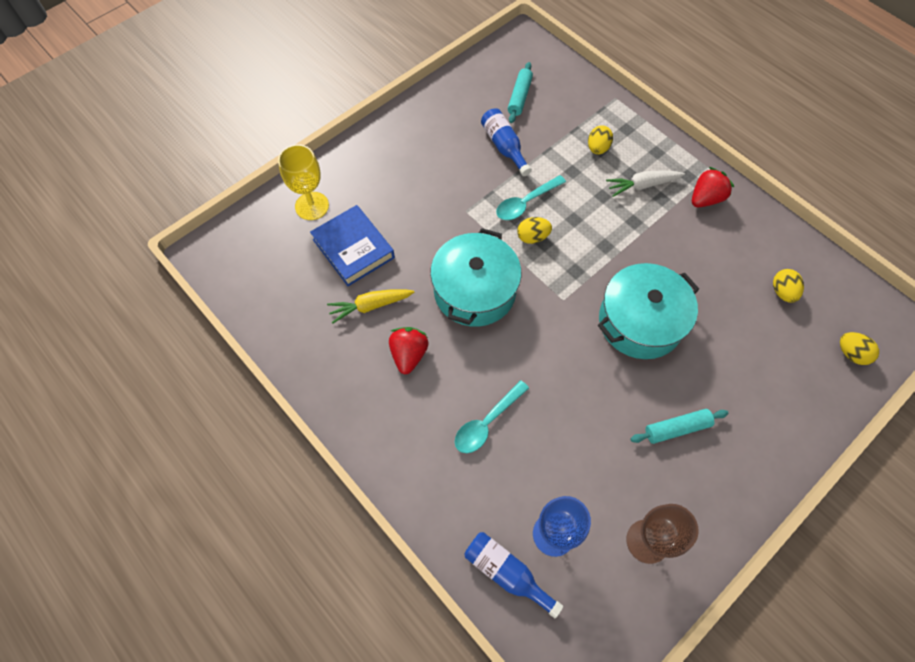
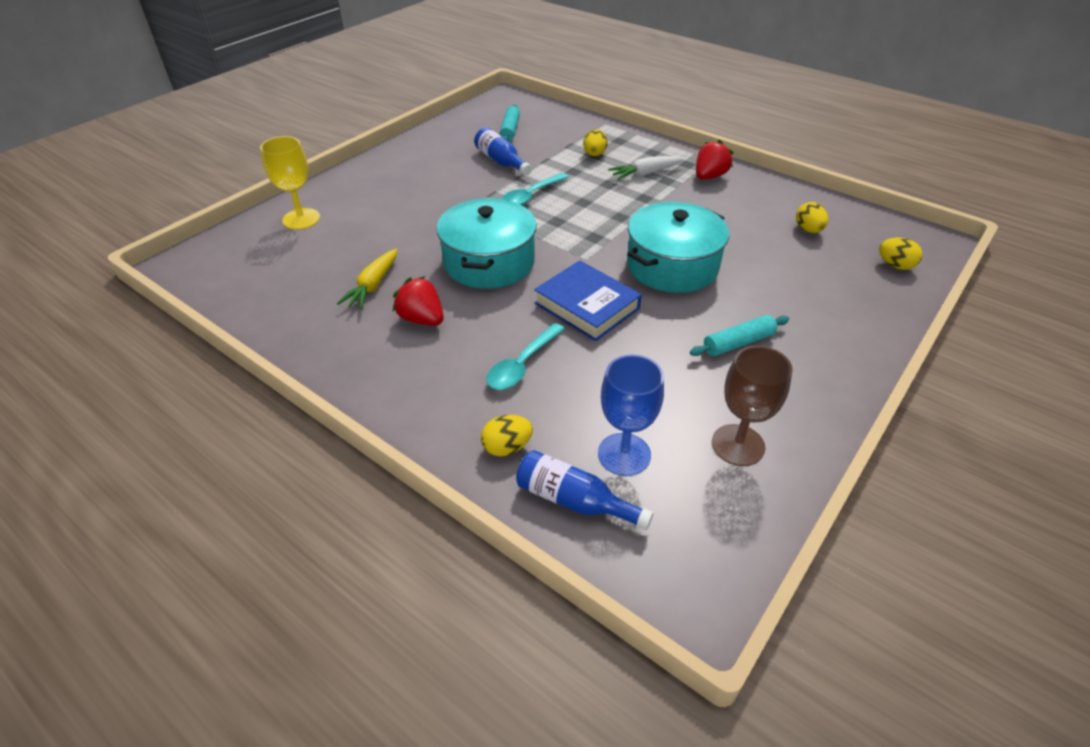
camera: 10 degrees left, 20 degrees down
(353, 248) = (350, 245): blue book -> blue book (587, 306)
(370, 306) = (373, 286): yellow carrot -> yellow carrot turned 45 degrees counterclockwise
(409, 354) = (422, 319): red strawberry -> red strawberry turned 45 degrees counterclockwise
(532, 237) = (543, 218): yellow egg -> yellow egg (507, 447)

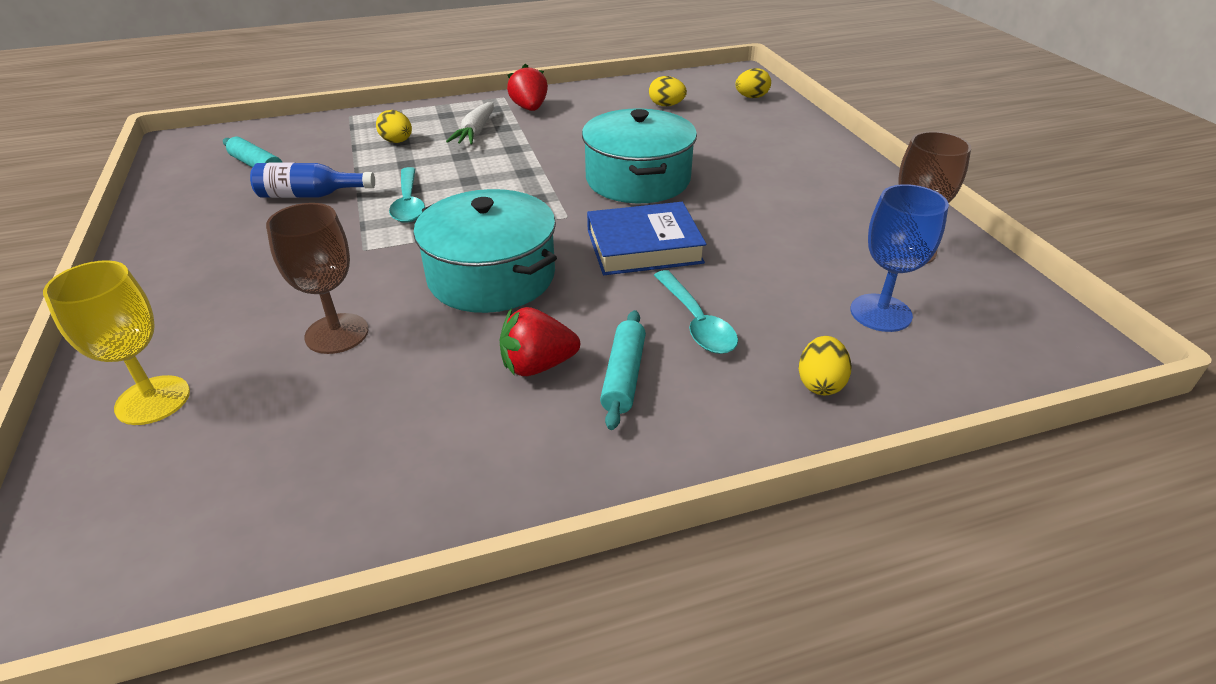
camera: 55 degrees left, 5 degrees down
(373, 286) = (417, 383): yellow carrot -> none
(389, 240) = (337, 333): none -> brown goblet
(574, 500) = (926, 368): blue bottle -> none
(738, 343) = (780, 195): turquoise rolling pin -> turquoise rolling pin (624, 376)

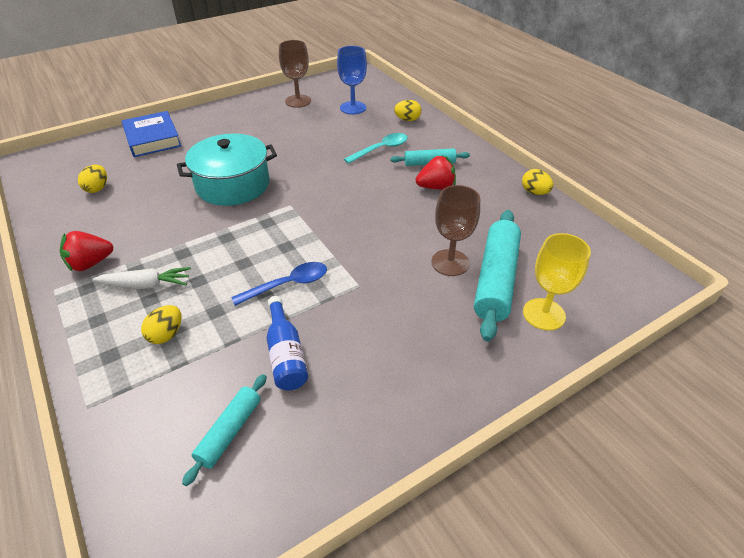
camera: 105 degrees left, 5 degrees up
(261, 371) = (496, 280): none -> turquoise rolling pin
(408, 203) = (287, 285): turquoise spoon -> blue spoon
(491, 276) = (369, 219): turquoise pot -> none
(537, 365) = (436, 187): red strawberry -> red strawberry turned 75 degrees counterclockwise
(644, 246) = (317, 172): blue book -> blue book (152, 138)
(751, 97) = (87, 152): yellow egg -> yellow egg (534, 192)

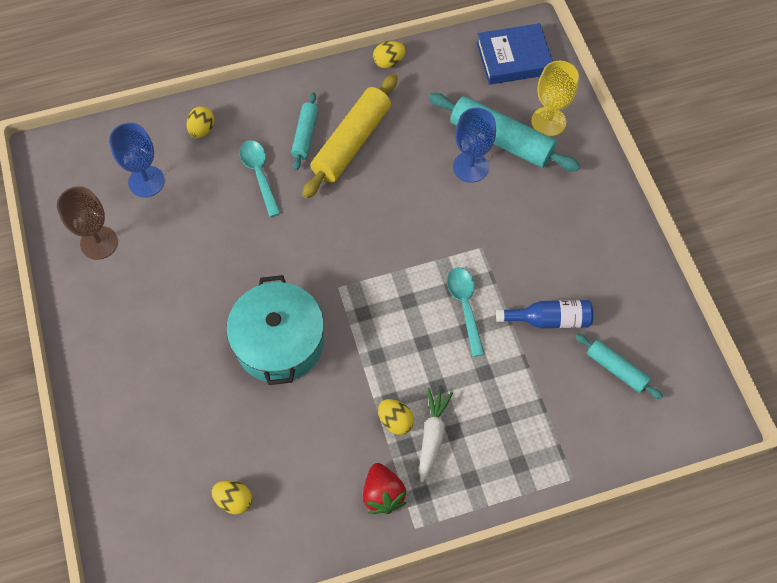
camera: 75 degrees left, 20 degrees up
(152, 138) = (130, 436): blue book -> blue book (513, 58)
(166, 334) = (504, 416): yellow egg -> yellow egg (395, 421)
(287, 285) = (465, 307): blue spoon -> turquoise spoon
(436, 187) = (352, 143): red strawberry -> yellow rolling pin
(450, 263) = (470, 167): brown goblet -> blue goblet

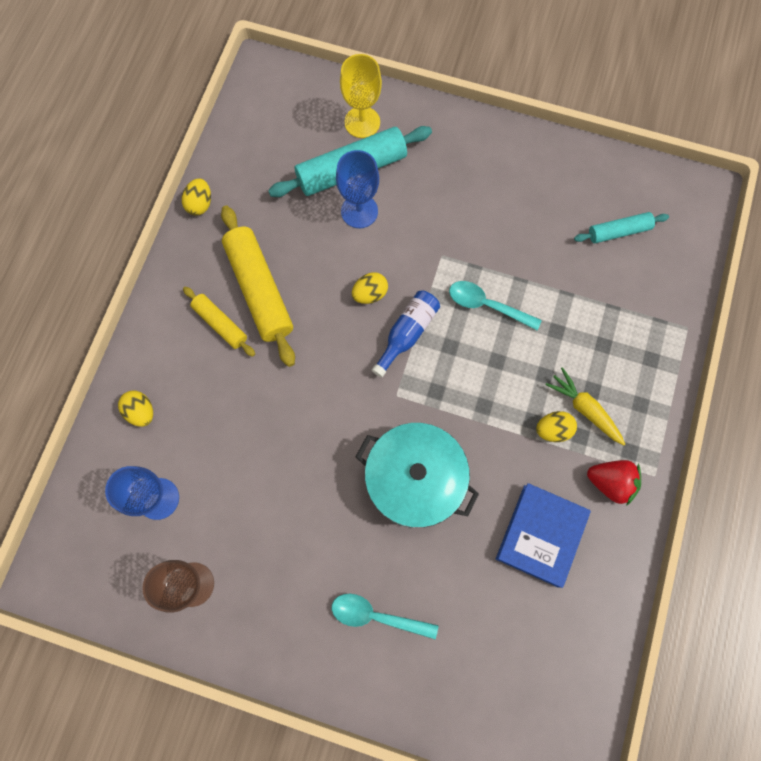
camera: 55 degrees left, 10 degrees up
(234, 500) = (538, 612): yellow egg -> yellow egg (370, 294)
(259, 175) = (231, 390): turquoise spoon -> turquoise spoon (377, 616)
(305, 135) = (220, 324): turquoise rolling pin -> yellow rolling pin
(432, 435) = (584, 409): white carrot -> yellow carrot
(513, 58) = (279, 104): blue book -> blue book (541, 535)
(549, 319) = (543, 250): blue bottle -> blue bottle (407, 333)

